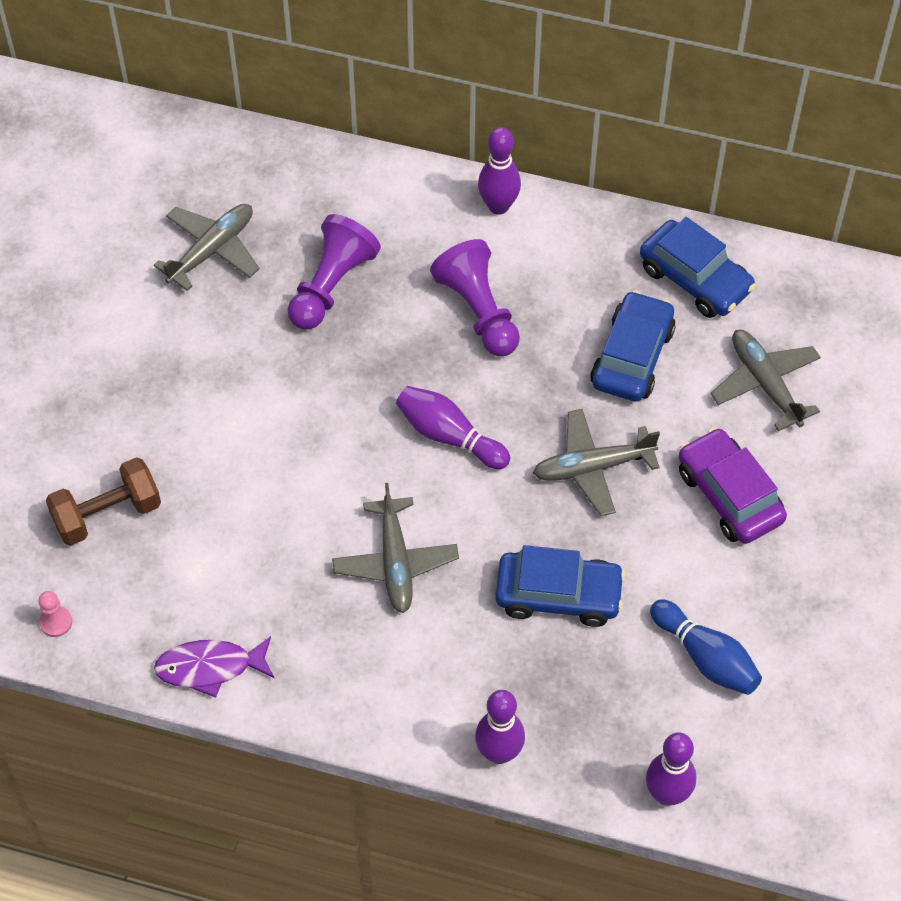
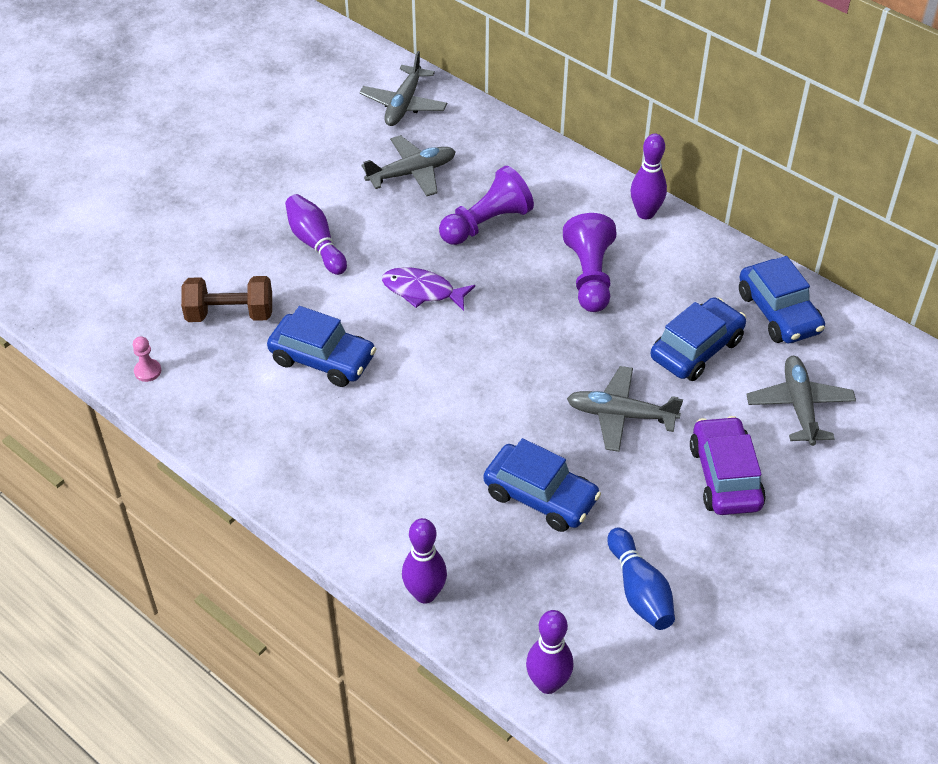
camera: 25 degrees right, 10 degrees down
(210, 667) = (238, 444): purple fish -> purple fish (422, 291)
(243, 528) = (322, 359): none -> blue car
(395, 562) = (423, 424): grey plane -> grey plane (404, 104)
(449, 436) = (517, 352): purple bowling pin -> purple bowling pin (315, 243)

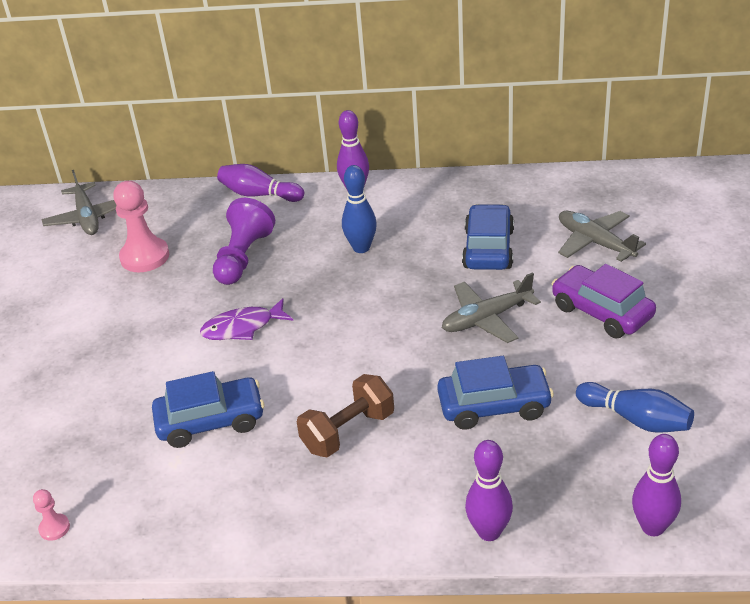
camera: 35 degrees left, 10 degrees down
(230, 314) = (89, 438): brown dumbbell -> brown dumbbell (348, 431)
(315, 243) = (113, 345): purple bowling pin -> purple bowling pin (259, 194)
(412, 173) = (145, 257): grey plane -> pink pawn
(590, 277) = (361, 248): purple pawn -> blue bowling pin
(778, 312) = (515, 198): blue car -> none

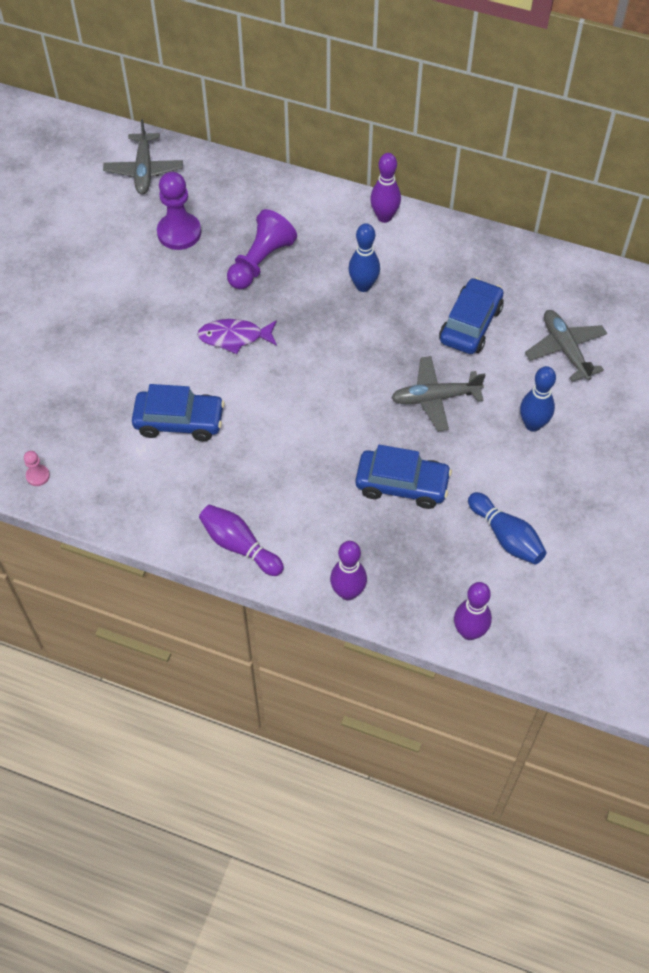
camera: 15 degrees right, 20 degrees up
(145, 257) = (179, 232): pink pawn -> purple pawn
(259, 194) = (299, 193): purple bowling pin -> purple bowling pin (239, 545)
(348, 431) = (280, 468): brown dumbbell -> none
(601, 312) = (533, 424): purple car -> blue bowling pin

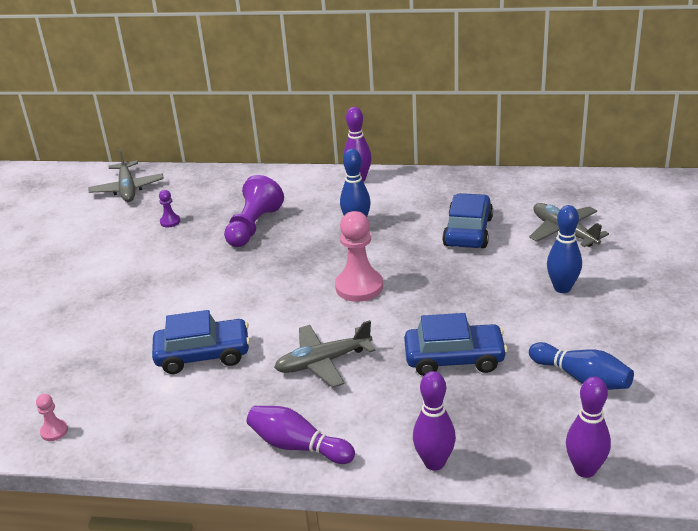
camera: 10 degrees left, 25 degrees down
(179, 232) = (170, 222): purple pawn -> purple pawn, size x0.47
(234, 337) = (243, 282): purple fish -> none
(342, 372) = (359, 287): none -> pink pawn
(435, 398) = (458, 287): grey plane -> grey plane (323, 362)

